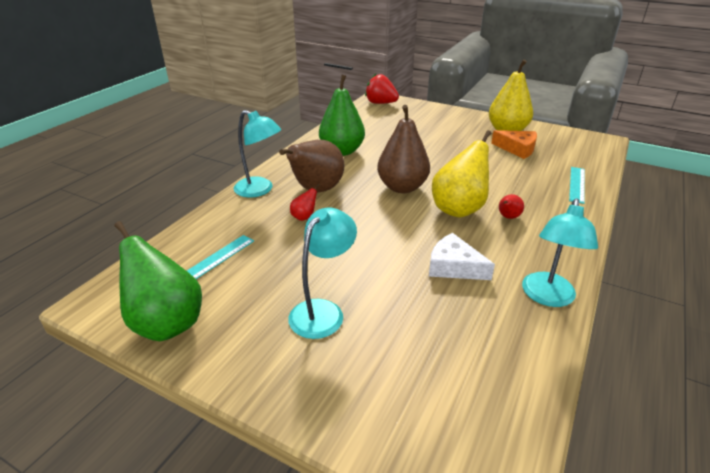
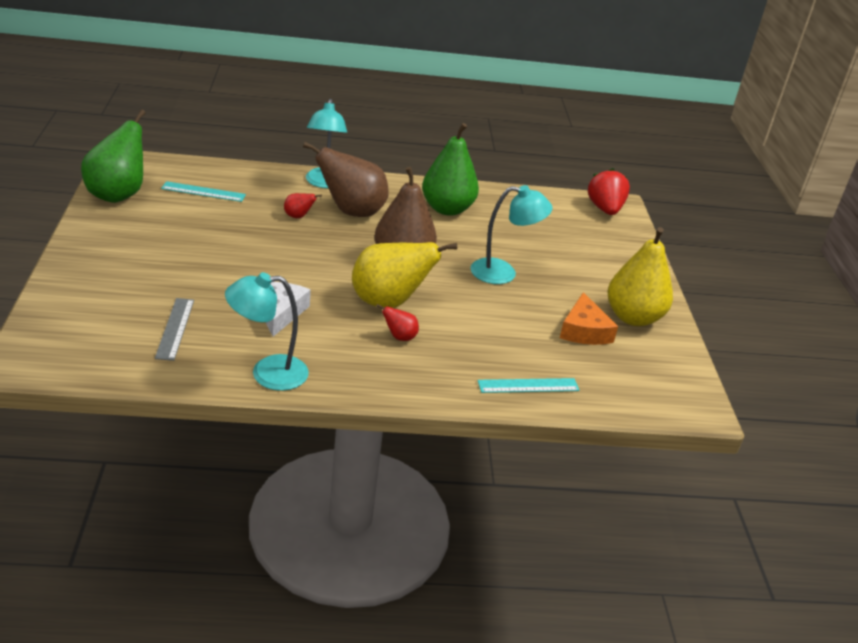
camera: 55 degrees right, 0 degrees up
(323, 311) = (171, 255): turquoise lamp -> turquoise lamp (503, 273)
(460, 340) = (175, 328): none -> grey ruler

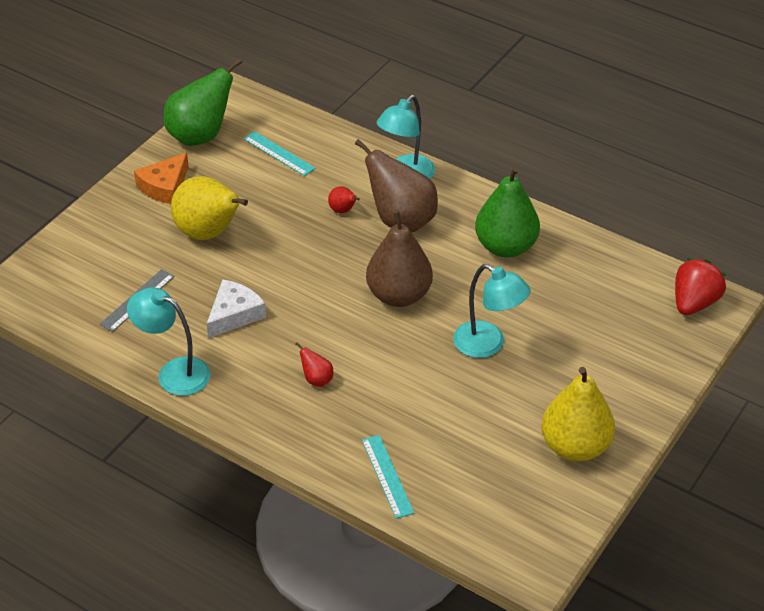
camera: 40 degrees right, 10 degrees up
(389, 302) = (341, 339): yellow pear -> yellow pear (209, 233)
(528, 386) = (387, 476): turquoise ruler -> turquoise ruler turned 45 degrees clockwise
(584, 330) = (505, 441): orange cheese -> orange cheese (165, 186)

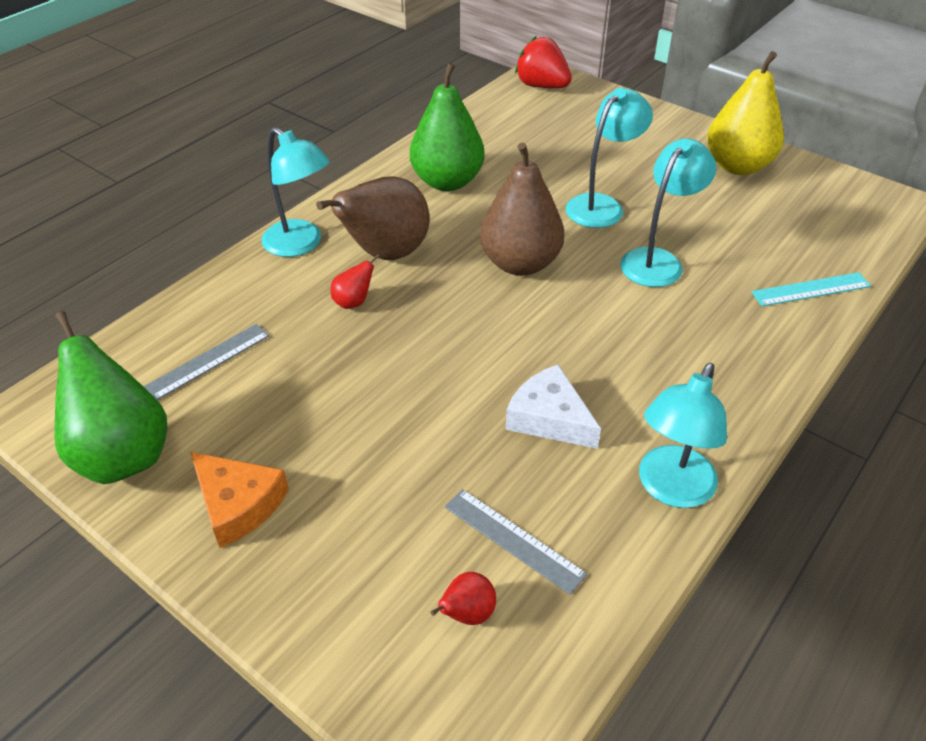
camera: 85 degrees left, 0 degrees up
(209, 233) = (369, 445): yellow pear -> none
(279, 153) = (208, 361): turquoise ruler -> grey ruler
(316, 379) = (668, 339): red pear -> red pear (467, 614)
(414, 378) = (658, 260): none -> turquoise lamp

